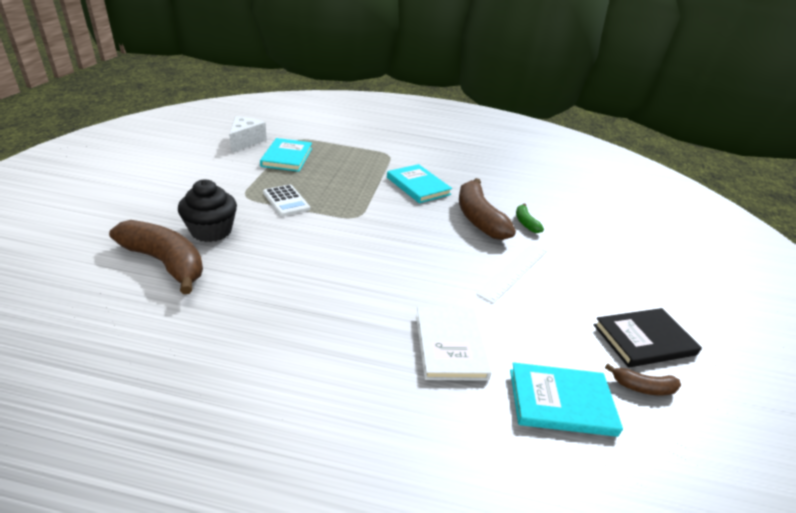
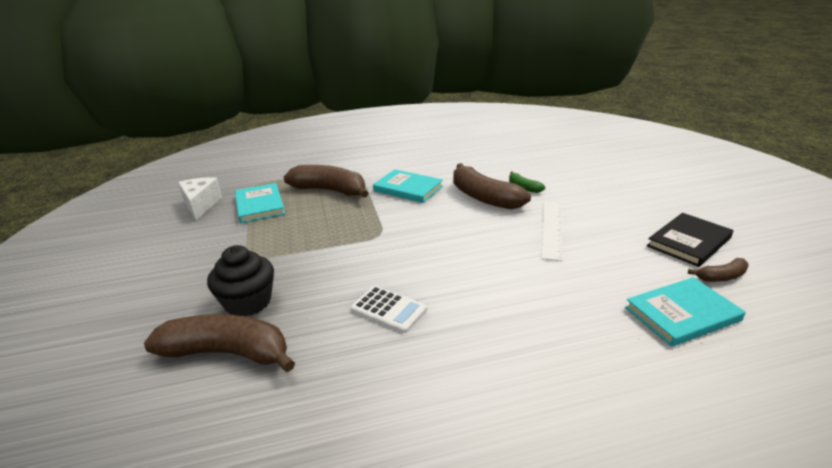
camera: 20 degrees left, 5 degrees down
(286, 201) = (298, 245): white calculator -> white calculator (389, 309)
(352, 164) = (330, 190): none -> brown banana
(450, 345) = (562, 309): white book -> none

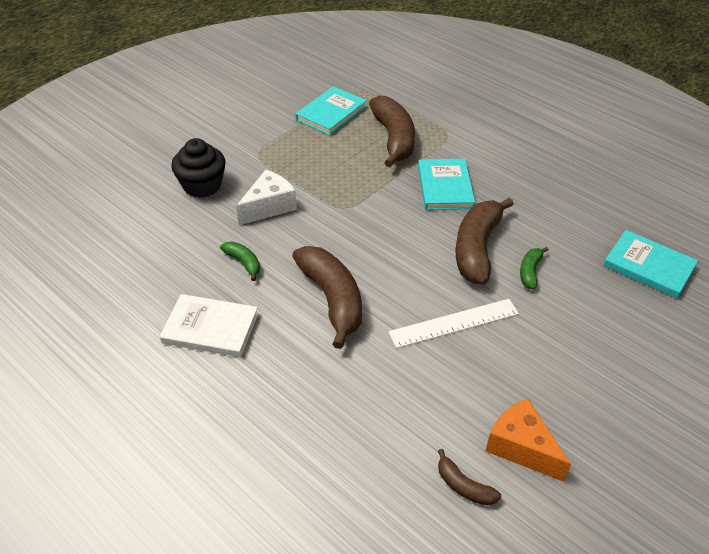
camera: 55 degrees right, 15 degrees up
(201, 205) = (304, 82): white cheese -> white cheese (269, 207)
(228, 353) = (148, 207): brown banana -> brown banana (332, 299)
(389, 309) = (243, 263): white calculator -> green banana
(460, 361) = (210, 328): none -> white book
(682, 314) = (368, 460): turquoise book -> turquoise book (648, 266)
(689, 242) = (521, 447): black book -> orange cheese

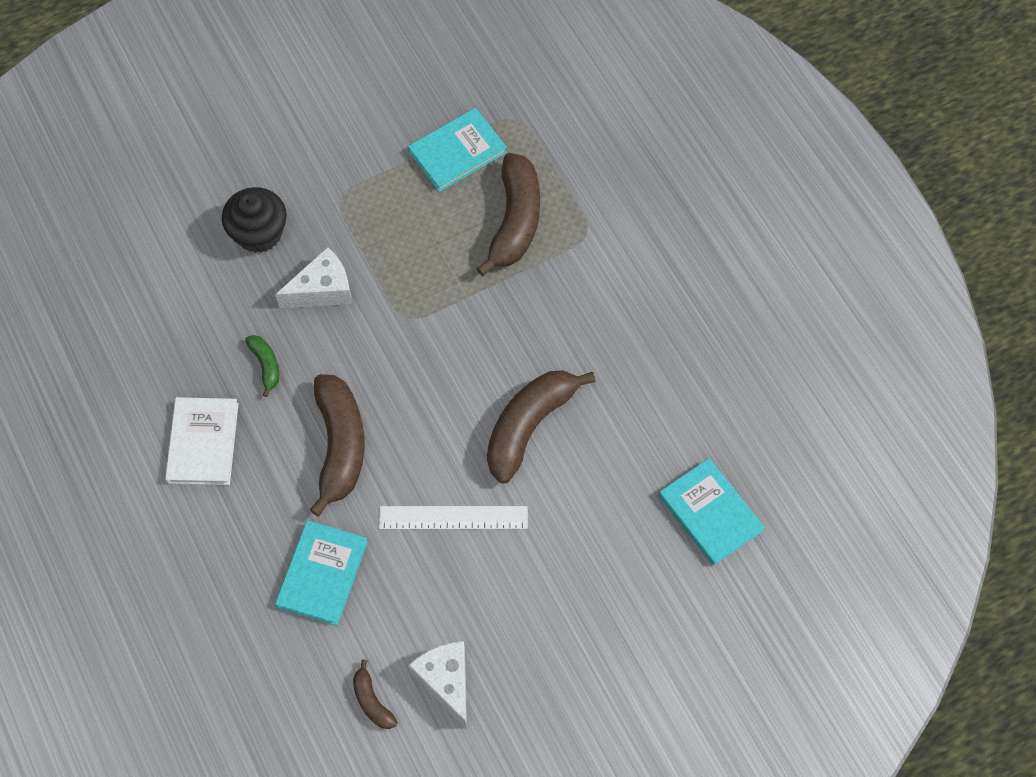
camera: 20 degrees right, 20 degrees up
(210, 328) = (203, 443): white book -> white book turned 60 degrees clockwise
(445, 187) = (539, 321): turquoise book -> turquoise book (322, 574)
(521, 447) = (446, 681): orange cheese -> white cheese
(530, 271) = (571, 477): green banana -> none

